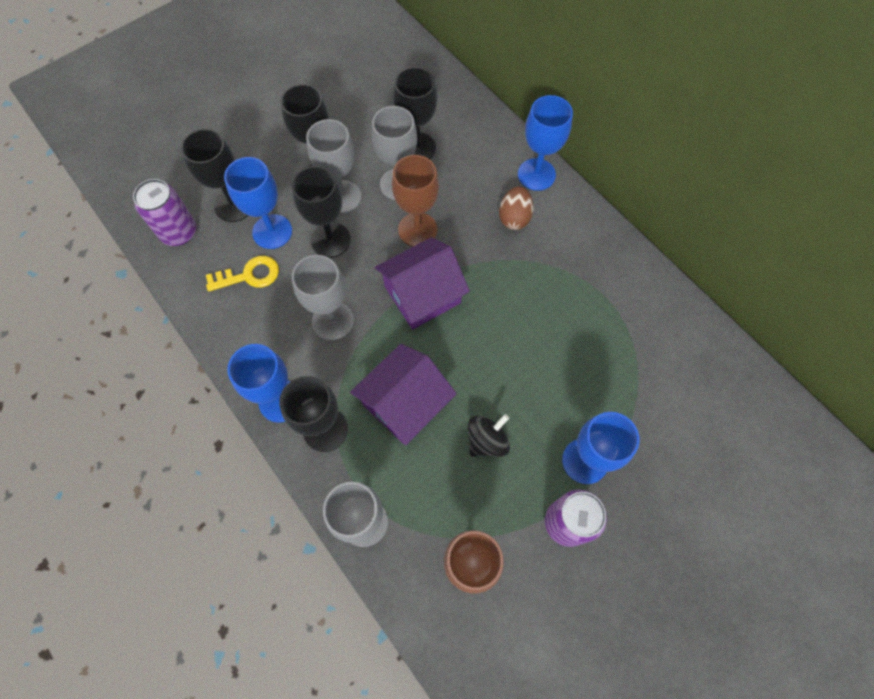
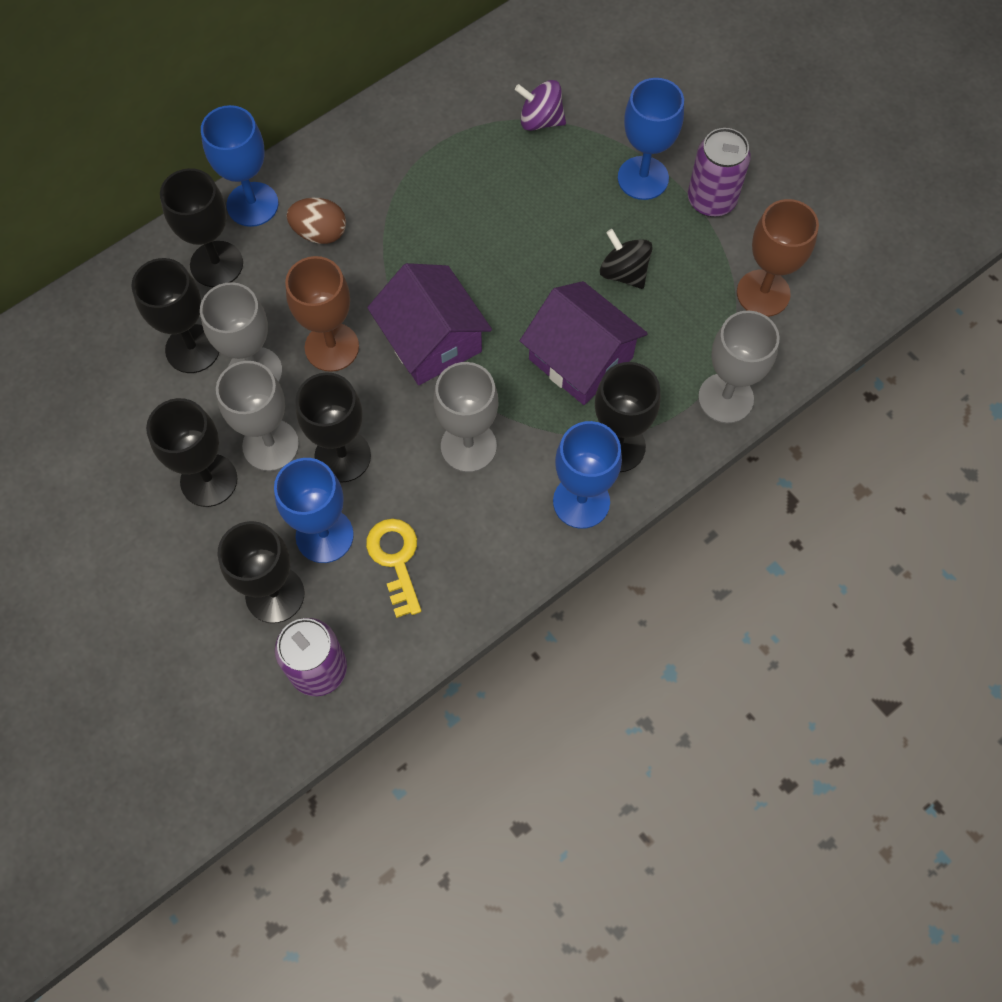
camera: 90 degrees left, 0 degrees up
(485, 156) = (216, 264): none -> black goblet
(637, 375) = (540, 120): none -> purple spinning top

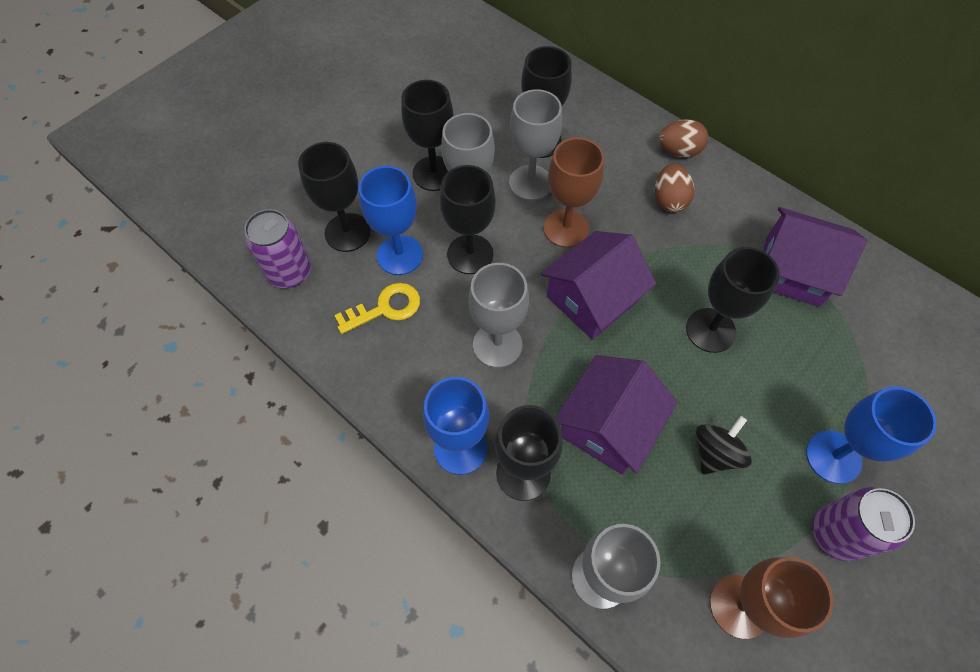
camera: 80 degrees right, 5 degrees down
(216, 264) = (617, 140): black goblet -> black goblet (710, 330)
(252, 204) = (679, 151): blue goblet -> brown egg
(440, 145) = (792, 271): none -> purple house
(540, 120) = (858, 350): purple spinning top -> none

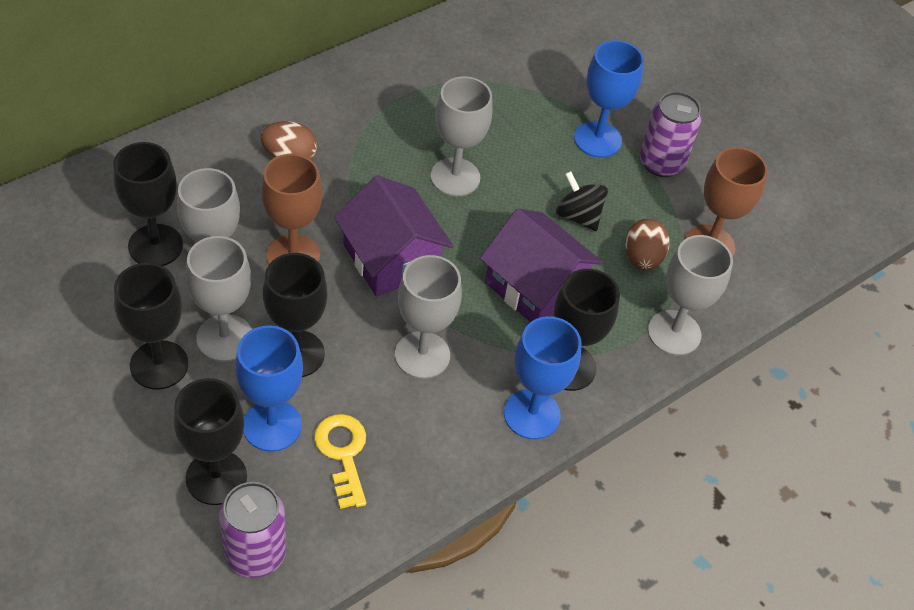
camera: 85 degrees left, 10 degrees down
(679, 151) = (226, 128): brown egg -> brown egg (642, 258)
(710, 330) = (455, 177): black goblet -> grey goblet
(792, 271) = (409, 95): purple house -> none

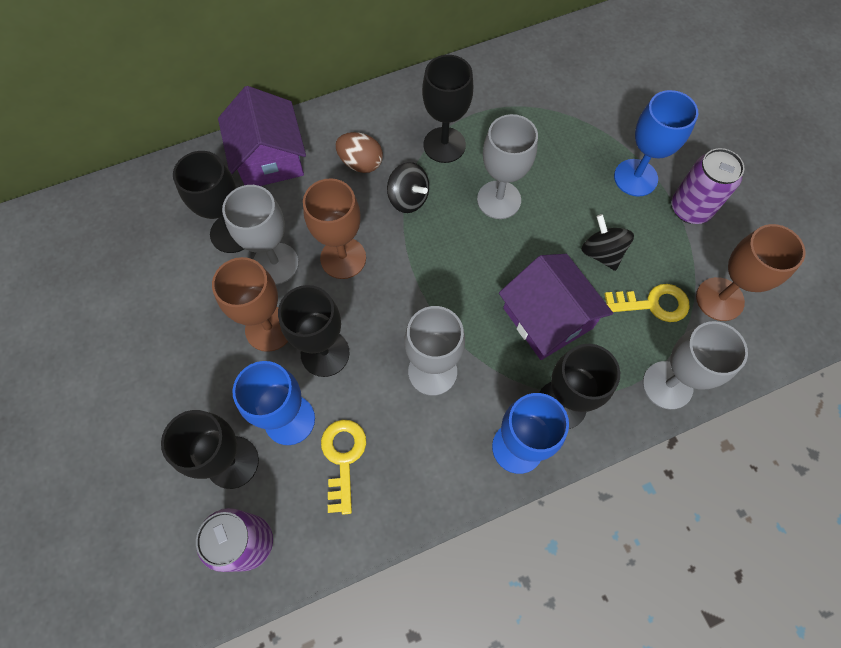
camera: 20 degrees right, 15 degrees up
(159, 365) = (210, 346): black goblet -> black goblet (444, 145)
(225, 338) = (269, 328): grey goblet -> brown goblet
(353, 187) = (408, 199): none -> black spinning top
(391, 258) = (426, 272): purple house -> purple house (269, 158)
(642, 258) = (652, 304): brown egg -> yellow key

